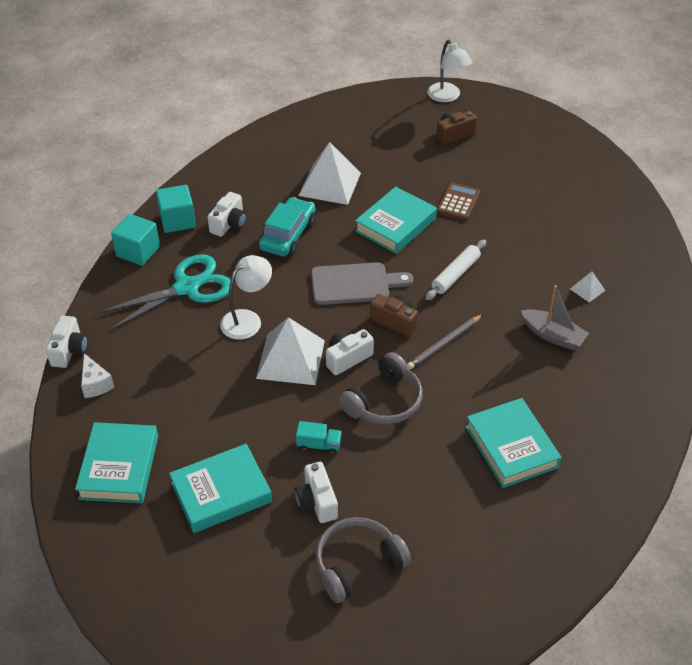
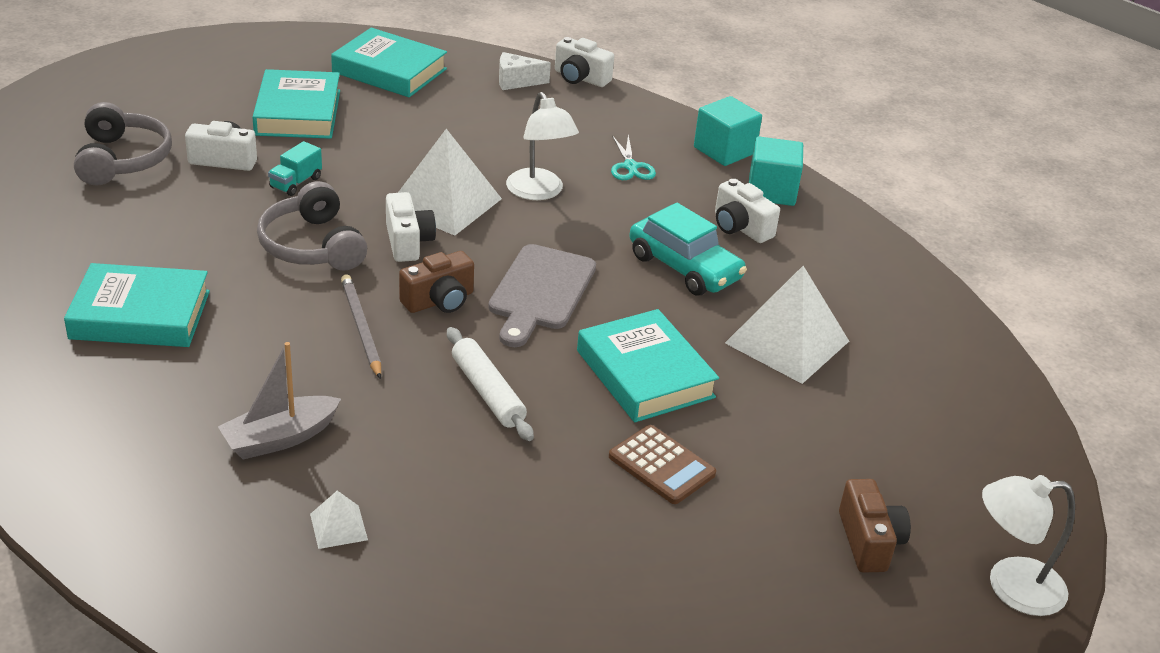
camera: 110 degrees right, 10 degrees down
(187, 287) = (630, 167): turquoise scissors -> turquoise scissors, size x0.47

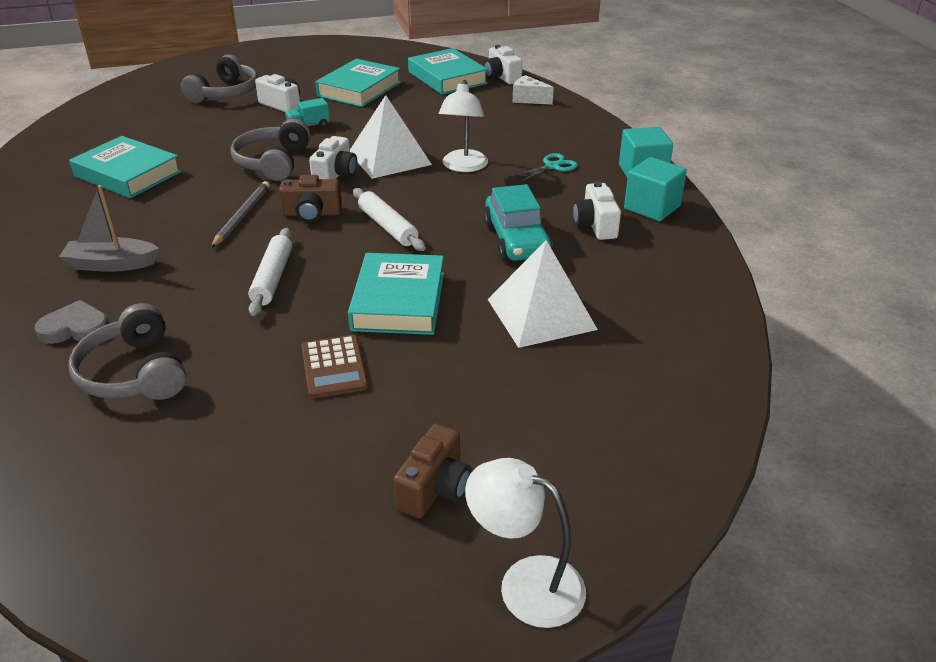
camera: 35 degrees right, 0 degrees up
(339, 527) = (75, 328): white pyramid -> grey heart
(470, 549) = (134, 373): none -> grey headphones
(540, 292) = (388, 227): grey cutting board -> white rolling pin
(580, 78) = (580, 106): white camera -> white camera (501, 77)
(630, 167) = (552, 166): turquoise scissors -> turquoise scissors turned 150 degrees counterclockwise

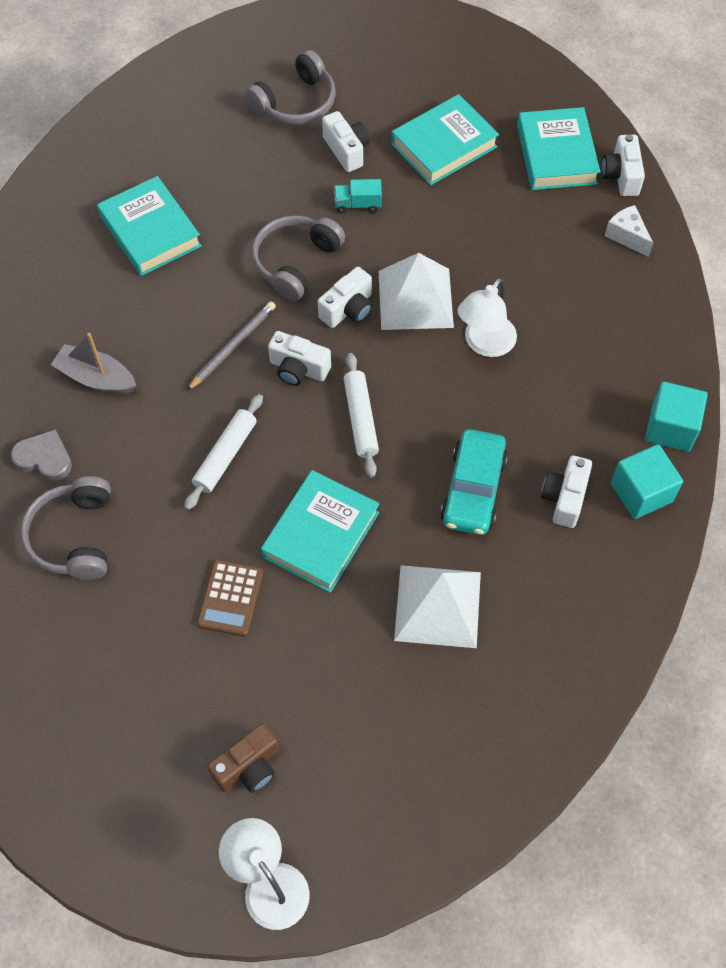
camera: 25 degrees right, 25 degrees up
(312, 214) = (298, 369): brown camera -> white camera
(552, 166) = (579, 380): turquoise scissors -> none

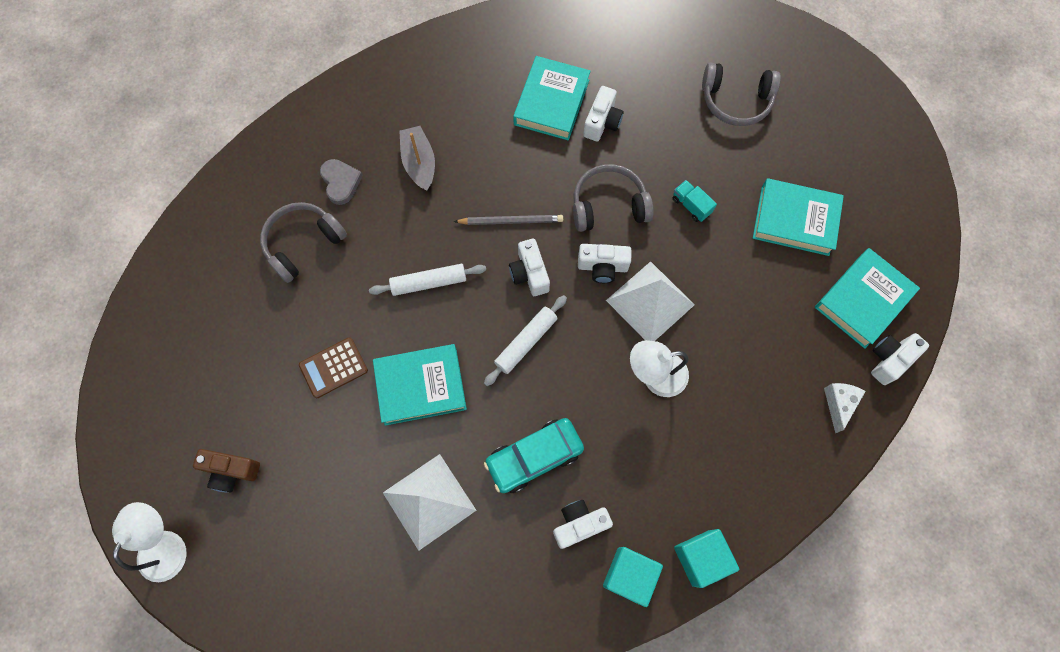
camera: 50 degrees right, 10 degrees up
(346, 150) = (728, 163): white camera -> white camera (602, 122)

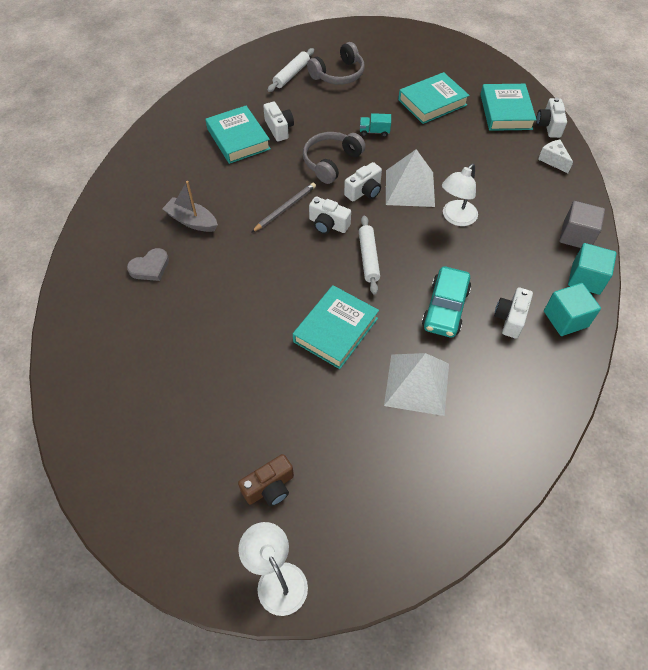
camera: 45 degrees left, 15 degrees down
(303, 243) = (163, 318): grey headphones -> none
(333, 368) = (268, 367): brown calculator -> none
(341, 182) = (150, 267): grey heart -> grey heart turned 120 degrees clockwise
(429, 282) = (273, 274): white rolling pin -> white rolling pin (291, 75)
(751, 507) = (576, 236): none -> grey cube

